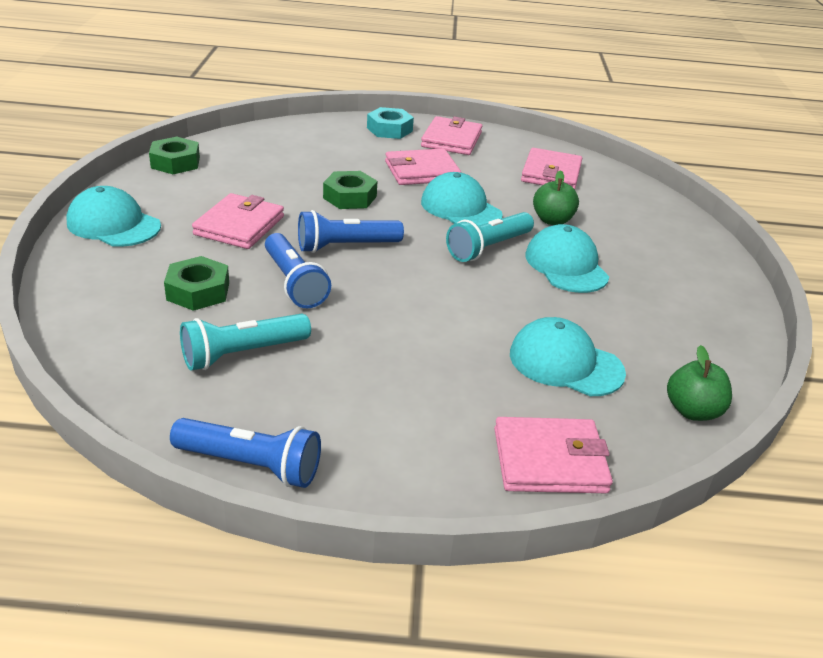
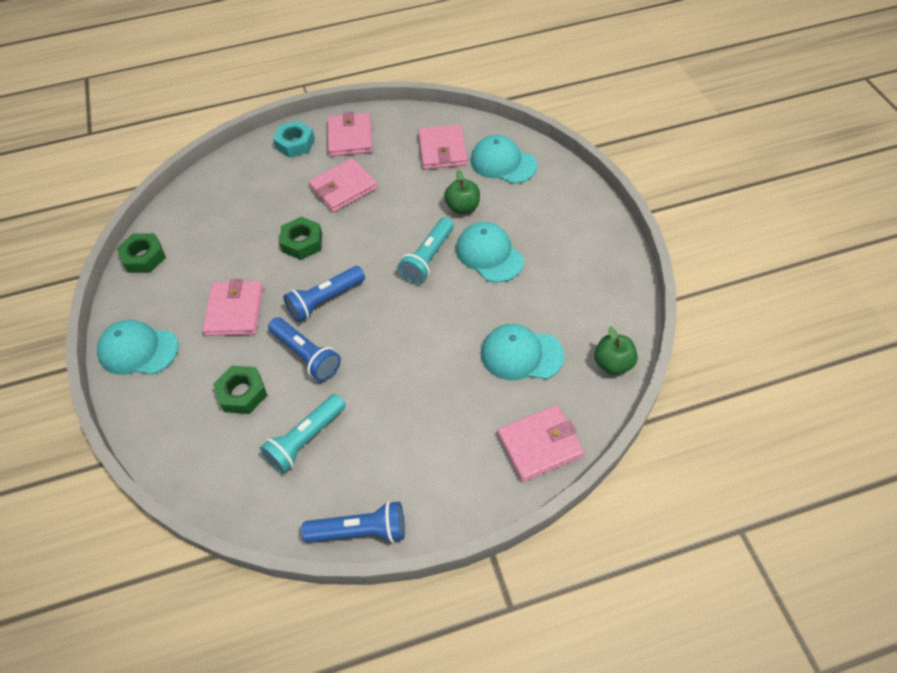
camera: 15 degrees left, 20 degrees up
(460, 208) = (391, 221): turquoise cap -> turquoise cap (503, 163)

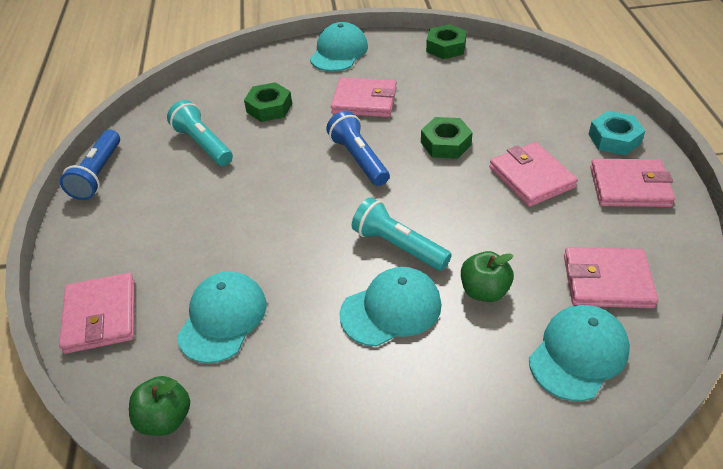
camera: 100 degrees right, 10 degrees down
(306, 355) = (294, 145): blue flashlight -> none

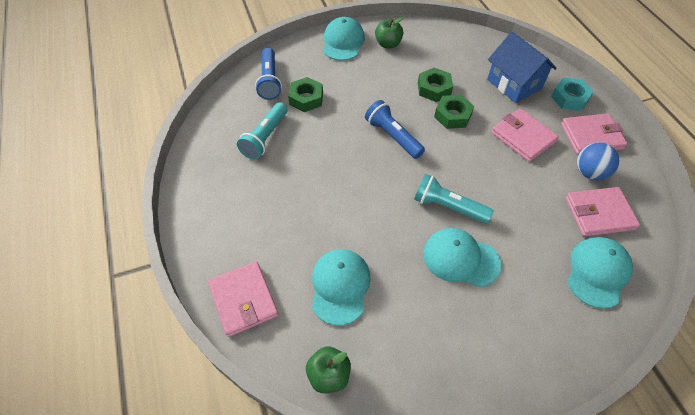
camera: 15 degrees left, 10 degrees up
(98, 174) = (188, 176): blue flashlight -> blue flashlight (269, 81)
(203, 144) = (265, 138): turquoise flashlight -> turquoise flashlight turned 105 degrees counterclockwise
(364, 101) = (379, 85): pink wallet -> none
(391, 309) = (460, 259): turquoise cap -> turquoise cap turned 120 degrees counterclockwise
(446, 47) = (424, 30): green nut -> green nut (434, 89)
(484, 291) = (520, 234): green apple -> green apple (388, 44)
(542, 116) = (514, 84): none -> blue house
(611, 230) = (589, 173): none -> blue ball

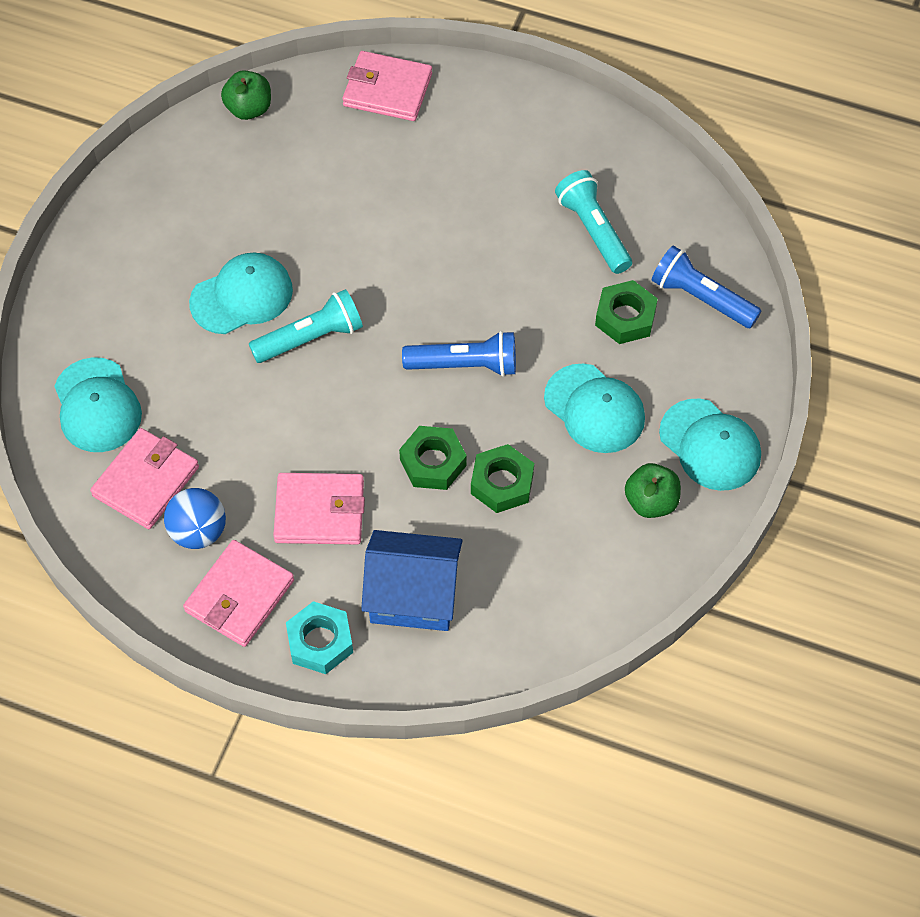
camera: 130 degrees right, 5 degrees up
(340, 286) = (322, 172): turquoise cap -> turquoise cap (594, 409)

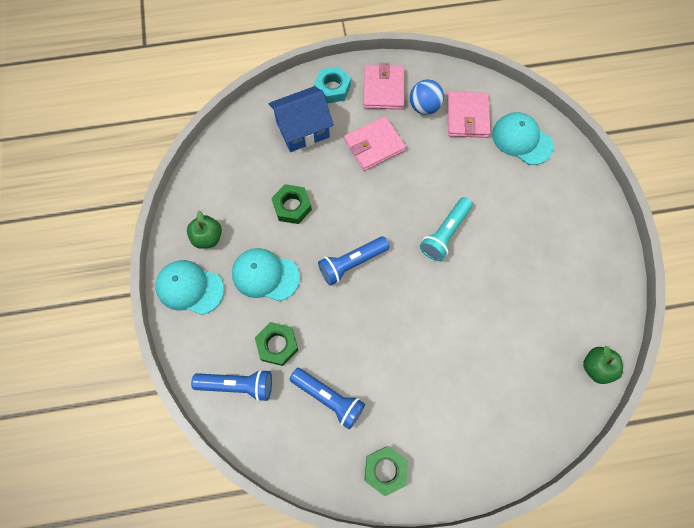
camera: 150 degrees right, 10 degrees up
(242, 296) = (500, 238): turquoise cap -> none
(387, 90) = (524, 435): pink wallet -> none
(433, 462) = (334, 199): green nut -> green nut (385, 470)
(593, 230) = (329, 398): turquoise flashlight -> blue flashlight

